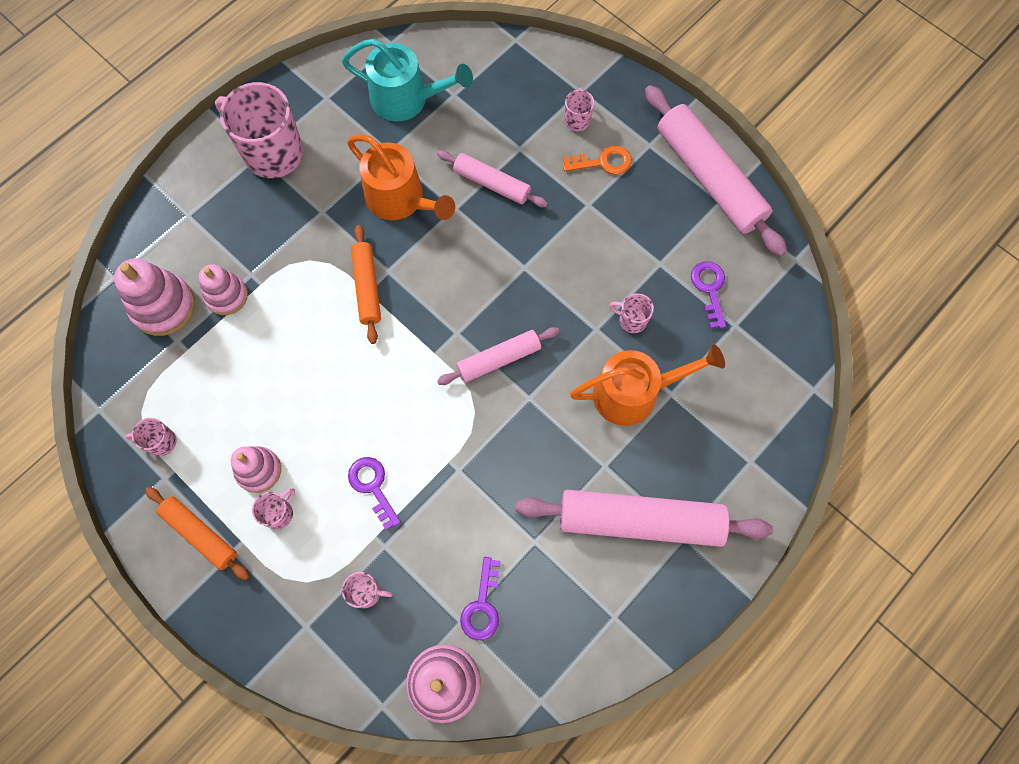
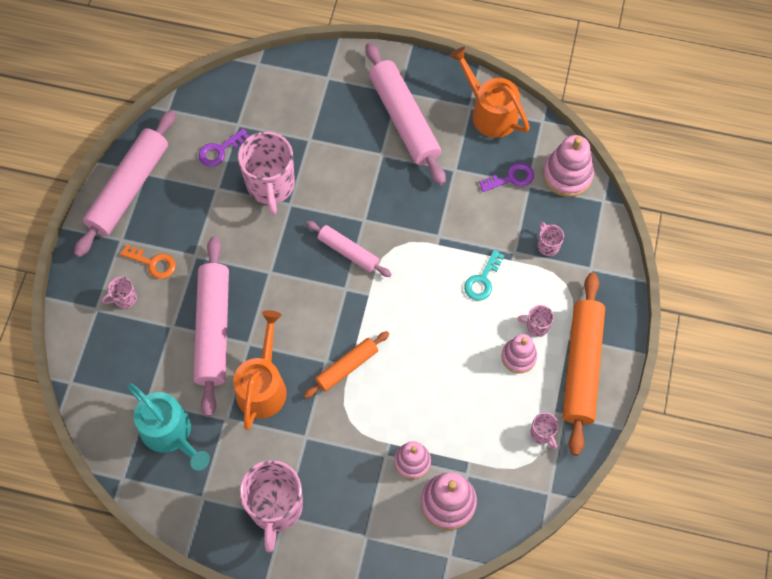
camera: 120 degrees left, 5 degrees down
(200, 534) = (582, 366): orange rolling pin -> orange rolling pin, size x1.80
(373, 487) = (482, 280): purple key -> turquoise key
(407, 99) = (170, 433): turquoise watering can -> turquoise watering can turned 150 degrees clockwise
(492, 184) = (213, 329): pink rolling pin -> pink rolling pin, size x1.80
(603, 162) = (153, 263): orange key -> orange key turned 150 degrees clockwise
(631, 320) = (271, 186): pink mug -> pink mug, size x2.24
(634, 393) = (322, 160): orange watering can -> orange watering can (489, 112)

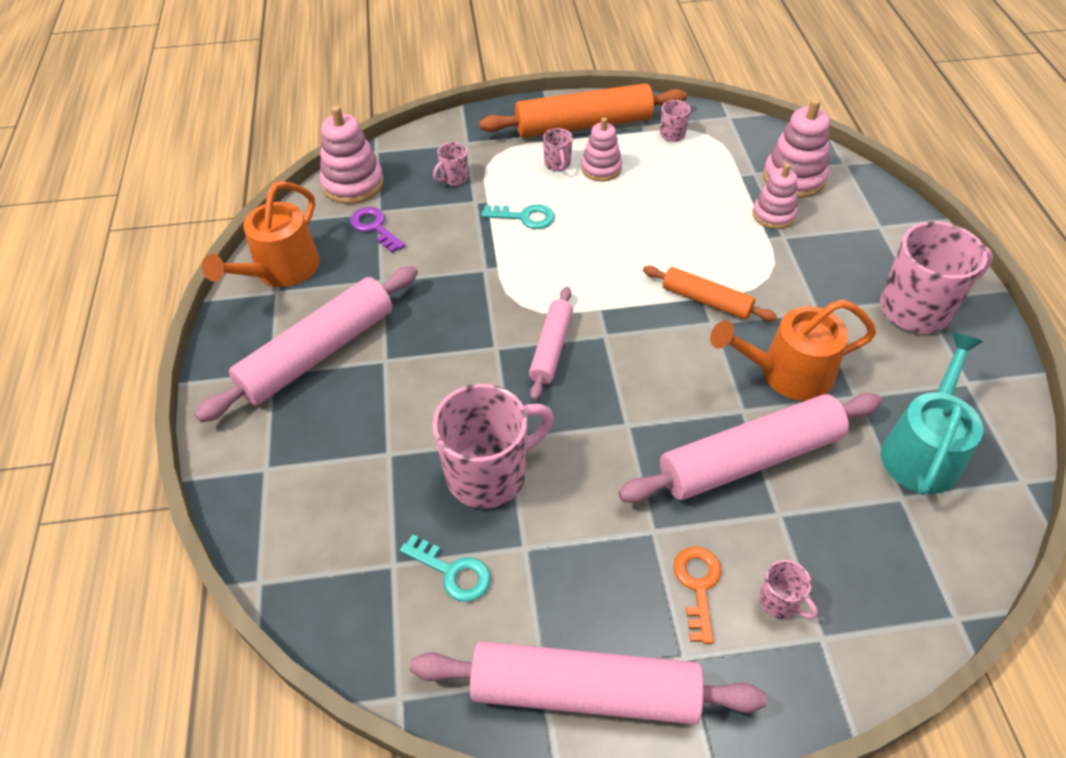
camera: 110 degrees left, 15 degrees down
(219, 150) = (452, 572): purple key -> turquoise key

